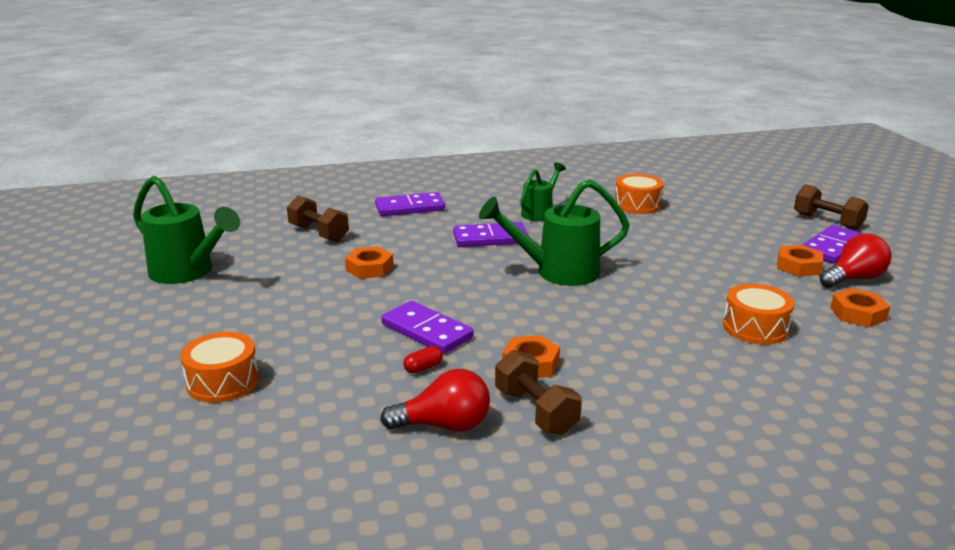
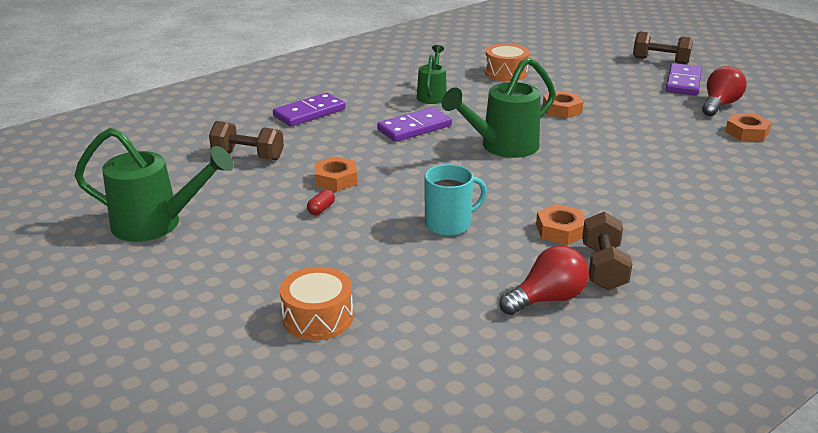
camera: 25 degrees left, 5 degrees up
(423, 368) = (480, 257): red capsule -> red capsule (321, 209)
(427, 331) = (449, 224): purple domino -> turquoise mug
(536, 411) = (603, 267): brown dumbbell -> brown dumbbell turned 60 degrees clockwise
(755, 328) = (691, 160): orange drum -> none
(798, 266) = (674, 103): orange nut -> orange nut (562, 109)

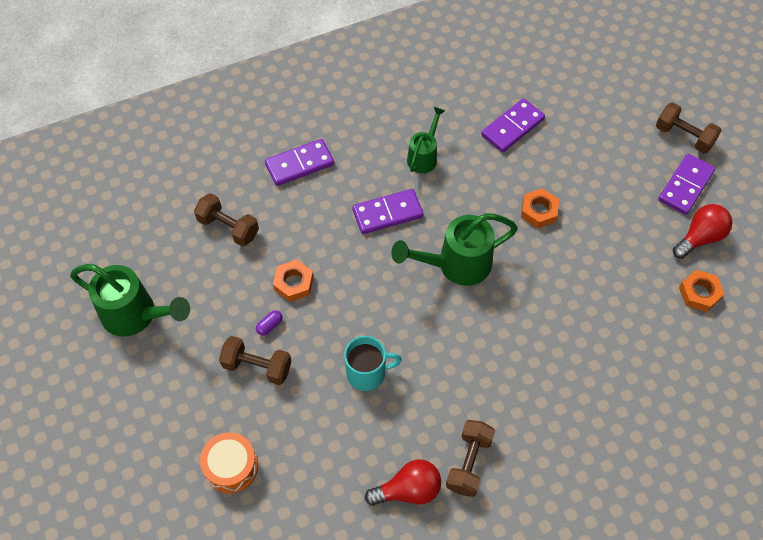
camera: 15 degrees right, 30 degrees up
(318, 238) = (257, 366): none -> brown dumbbell
(321, 209) = (269, 325): red capsule -> purple capsule
(506, 73) = (512, 127): orange drum -> purple domino
(561, 230) = (456, 405): orange nut -> none

